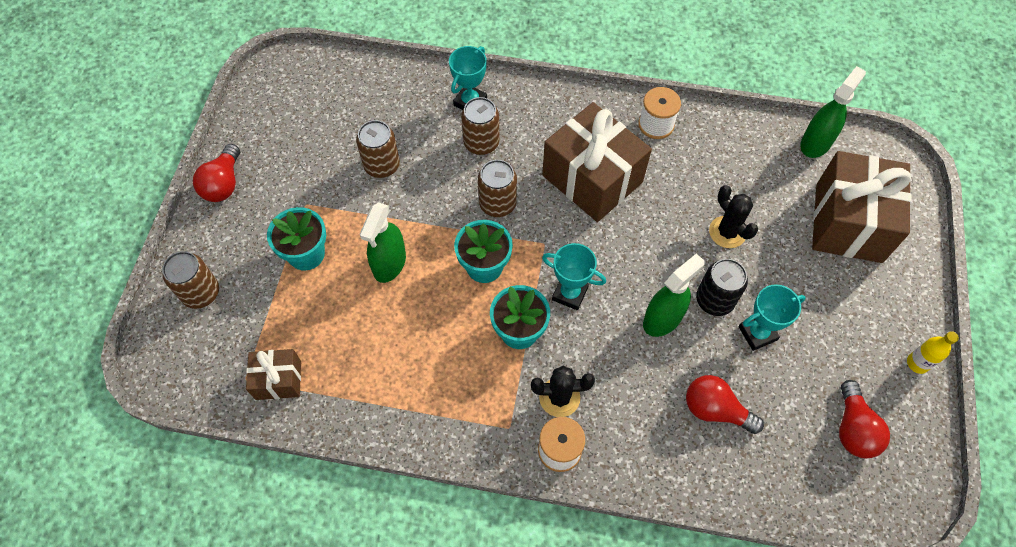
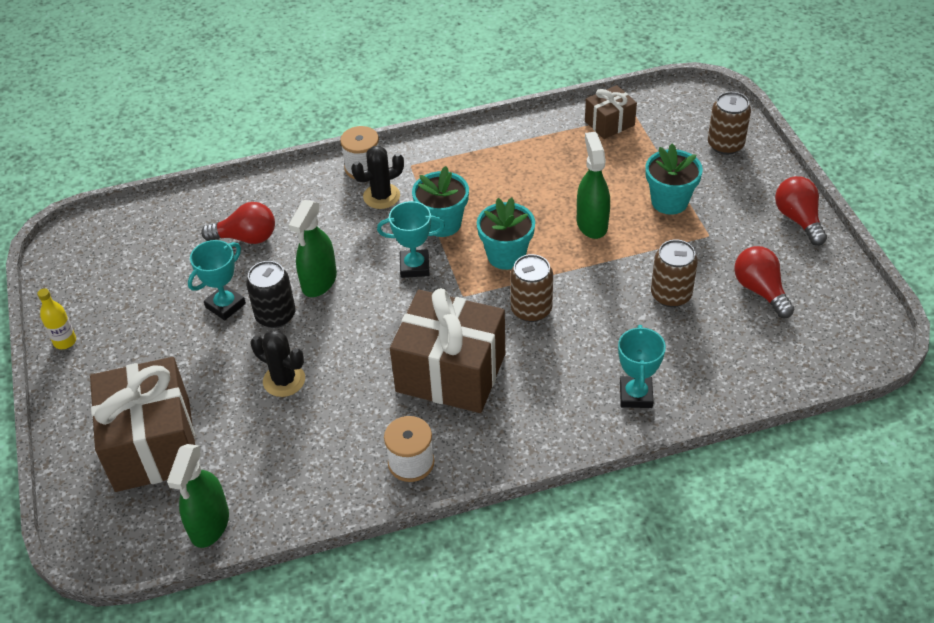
camera: 155 degrees right, 15 degrees down
(481, 143) = (590, 358): brown can -> none
(853, 428) = (121, 270): red light bulb -> red light bulb (760, 290)

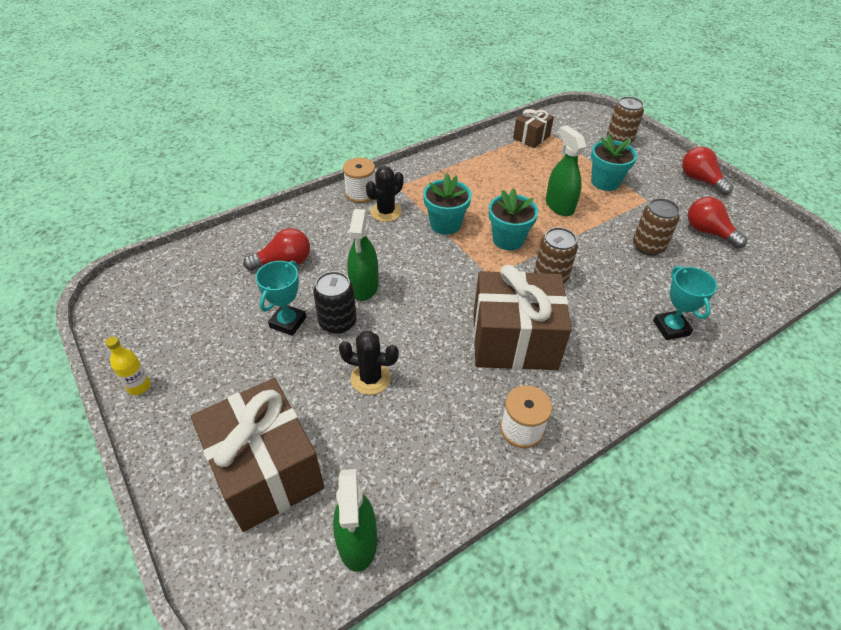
camera: 20 degrees left, 0 degrees up
(414, 266) = (439, 260): turquoise trophy -> none

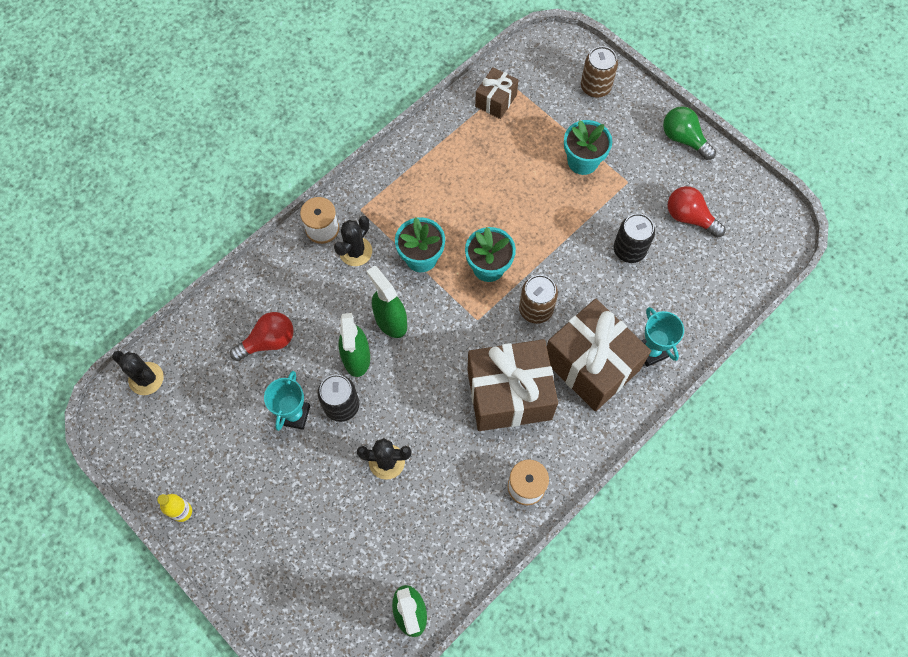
camera: 10 degrees left, 20 degrees up
(158, 272) = (146, 378): none -> black cactus
(266, 470) = (321, 568): brown gift -> brown gift (591, 364)
(559, 206) = (536, 208): green spray bottle -> green spray bottle (390, 321)
(648, 246) = (629, 250): brown can -> black can
(700, 180) = (683, 139): red light bulb -> green light bulb

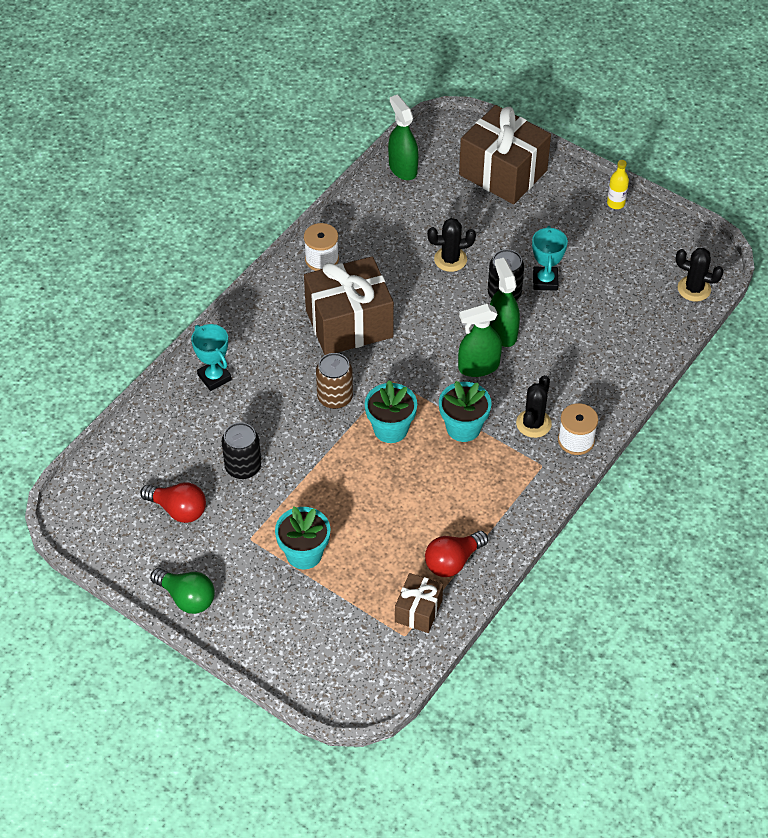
camera: 170 degrees right, 15 degrees down
(268, 341) = (592, 333): red light bulb -> red light bulb (453, 561)
(390, 321) = (478, 367): green spray bottle -> green spray bottle turned 120 degrees clockwise
(591, 364) = (273, 358): brown gift -> brown gift (503, 173)
(595, 87) = (298, 647): brown can -> none

